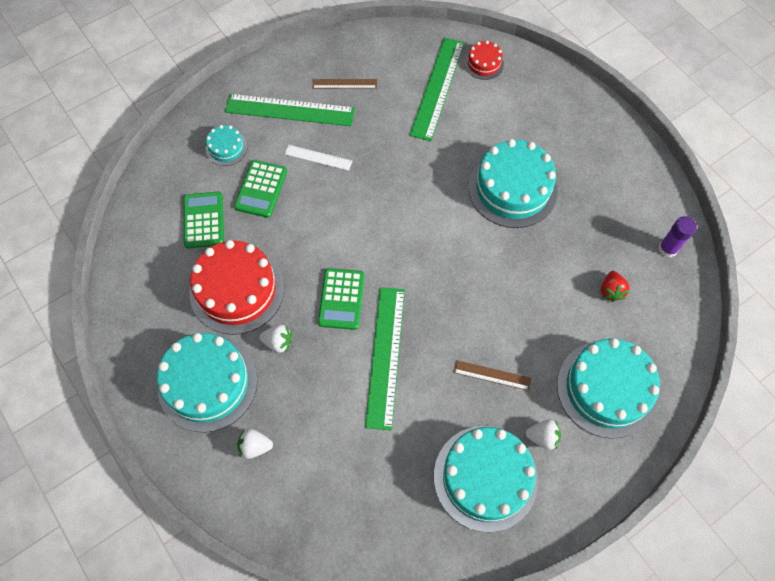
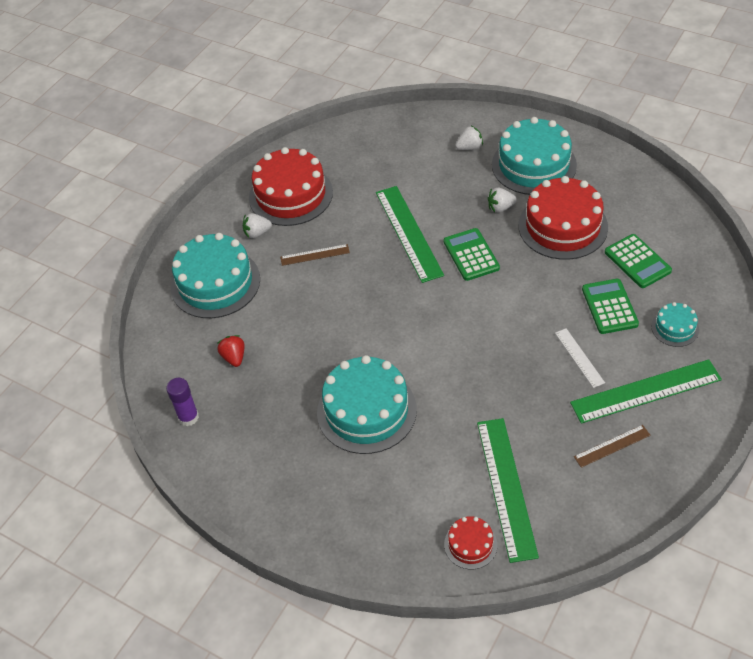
camera: 160 degrees right, 15 degrees down
(318, 157) = (579, 357): white ruler -> white ruler turned 75 degrees clockwise
(485, 477) = (290, 195): turquoise cake -> red cake

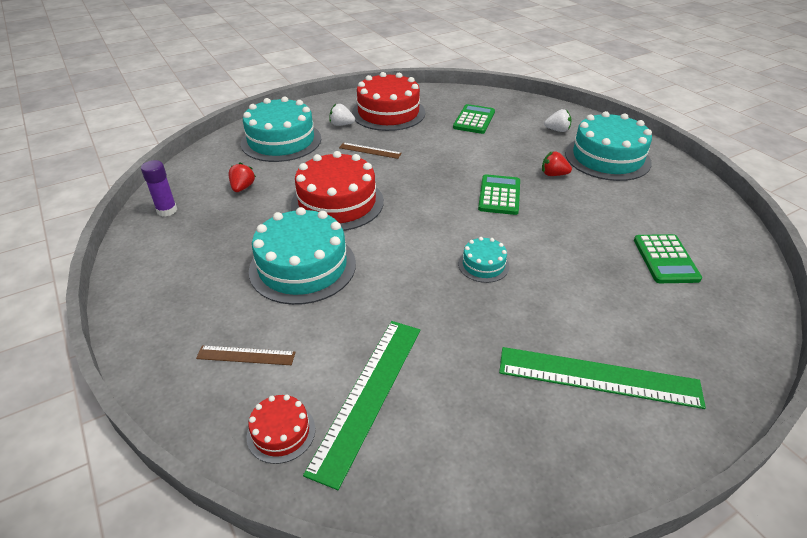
camera: 25 degrees right, 10 degrees down
(408, 233) = (457, 163): green ruler -> none
(500, 208) = (553, 174): white strawberry -> red strawberry
(563, 226) = (604, 206): red cake -> red cake (337, 203)
(579, 357) = (543, 313): white ruler -> none
(609, 307) = (608, 284): green calculator -> green calculator (474, 120)
(612, 446) = (518, 413): brown ruler -> brown ruler (246, 355)
(675, 328) = (673, 332): turquoise cake -> turquoise cake (483, 265)

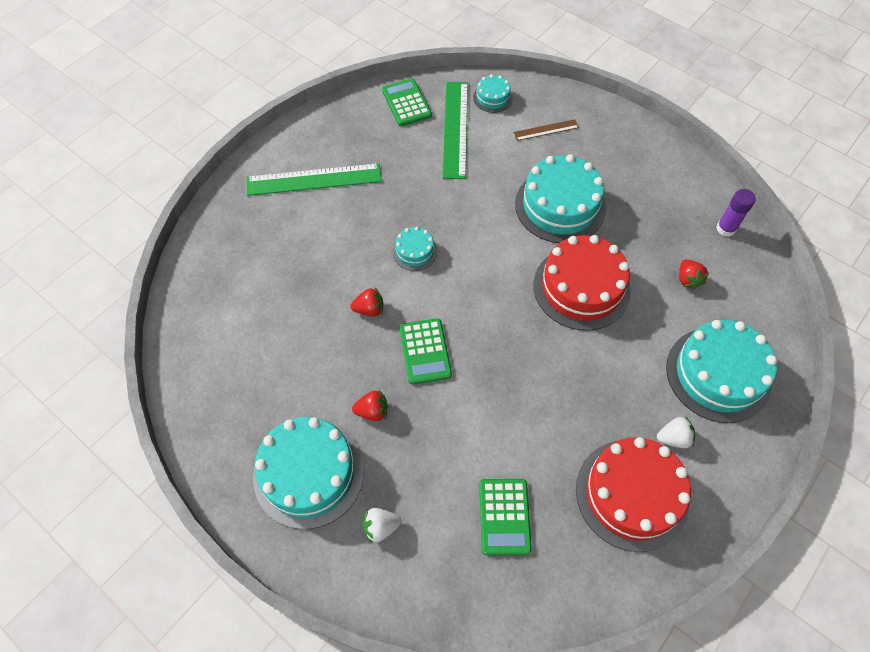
camera: 160 degrees right, 20 degrees up
(281, 432) = (492, 98): red cake -> turquoise cake
(370, 150) = (602, 389): brown ruler -> none
(544, 231) = (369, 309): none -> red strawberry
(665, 259) = (255, 306): green calculator -> green calculator (406, 103)

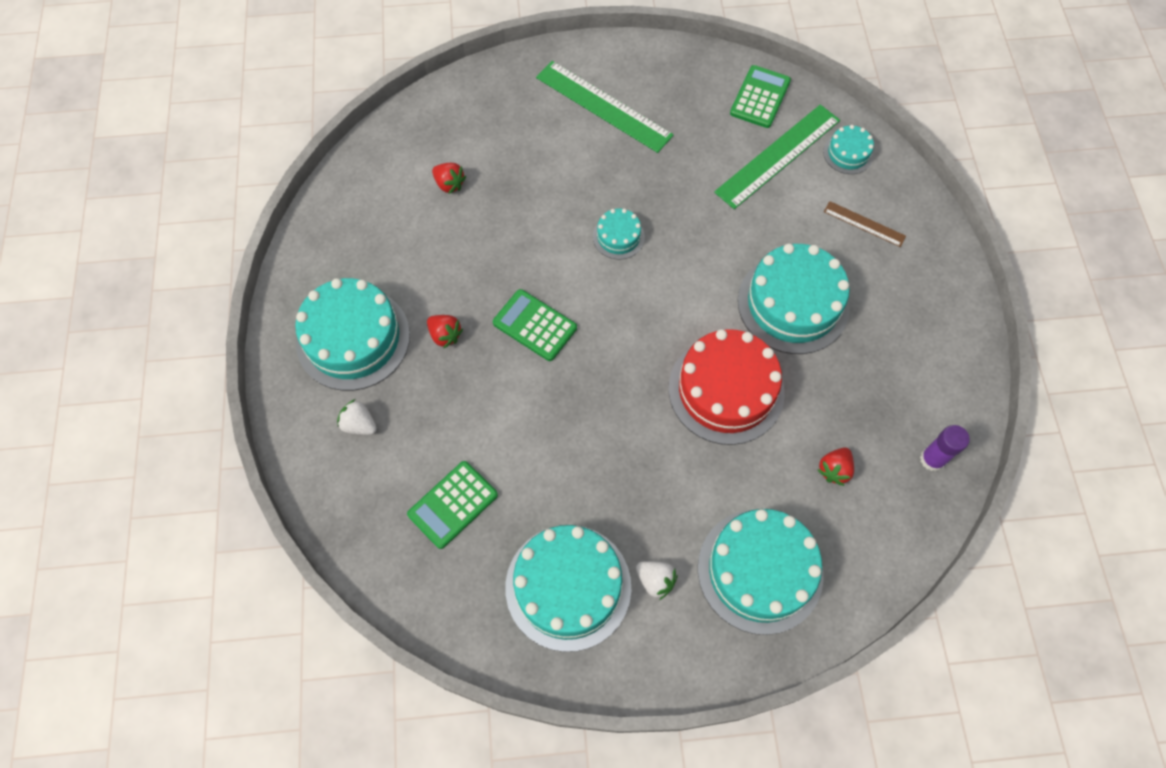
camera: 45 degrees right, 5 degrees up
(369, 309) = (529, 253): red strawberry -> red strawberry (449, 184)
(425, 351) = (535, 325): green calculator -> green calculator turned 90 degrees clockwise
(631, 494) = (568, 587): red cake -> turquoise cake

